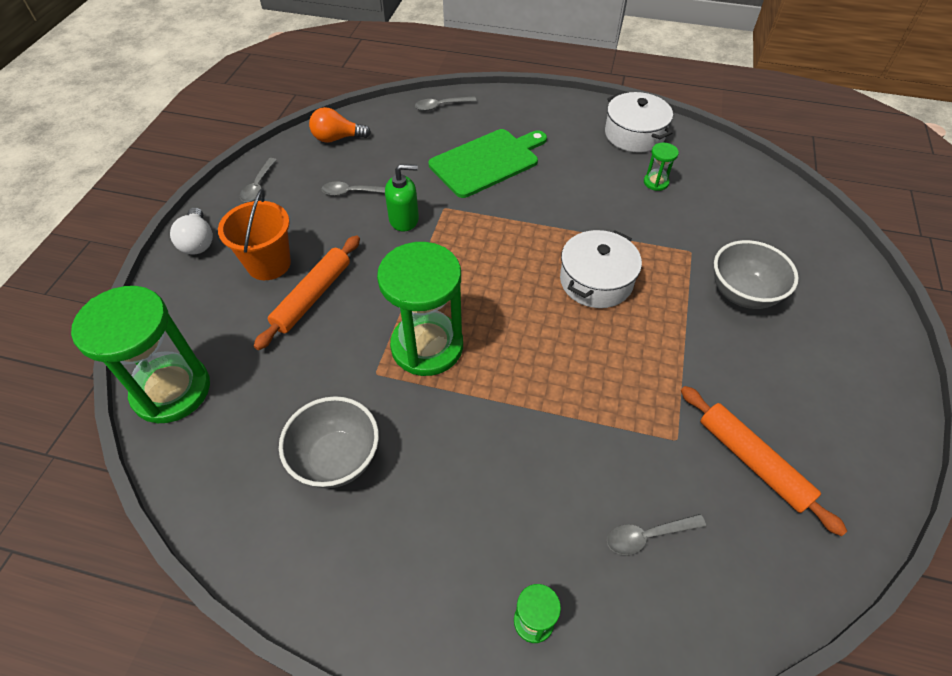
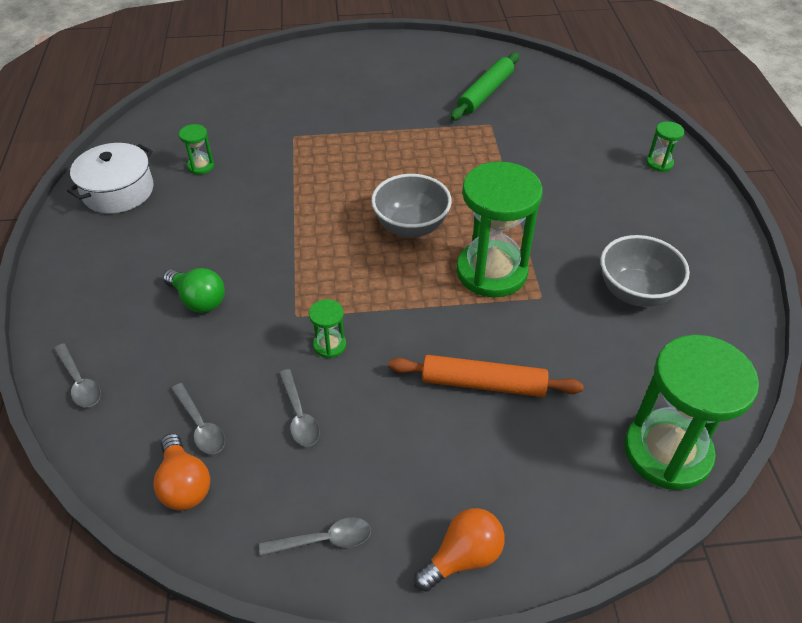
camera: 110 degrees left, 5 degrees down
(198, 242) = (462, 557): white light bulb -> orange light bulb
(269, 264) = (459, 450): orange bucket -> none
(404, 219) = (329, 345): green soap dispenser -> green hourglass
(487, 161) = (198, 300): green cutting board -> green light bulb
(596, 281) = (356, 183): white pot -> none
(647, 536) = (569, 128): grey spoon -> grey spoon (200, 426)
(742, 294) = (333, 106): grey bowl -> grey bowl (411, 227)
(752, 461) = (485, 93): orange rolling pin -> green rolling pin

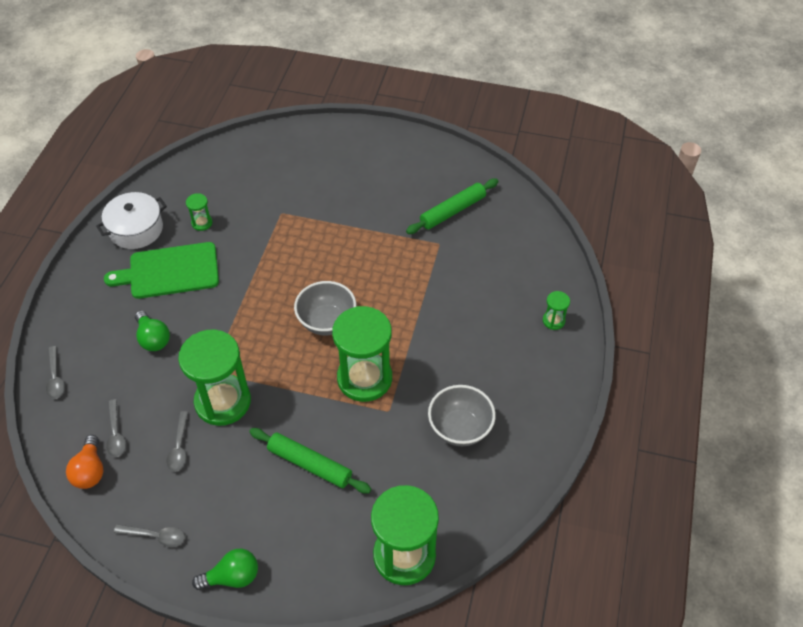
camera: 20 degrees right, 5 degrees up
(184, 223) = (170, 271): none -> green cutting board
(329, 345) = (223, 401): green hourglass -> green hourglass, size x2.34
(462, 557) = (232, 577): orange light bulb -> green light bulb
(483, 383) = (309, 464): orange rolling pin -> green rolling pin

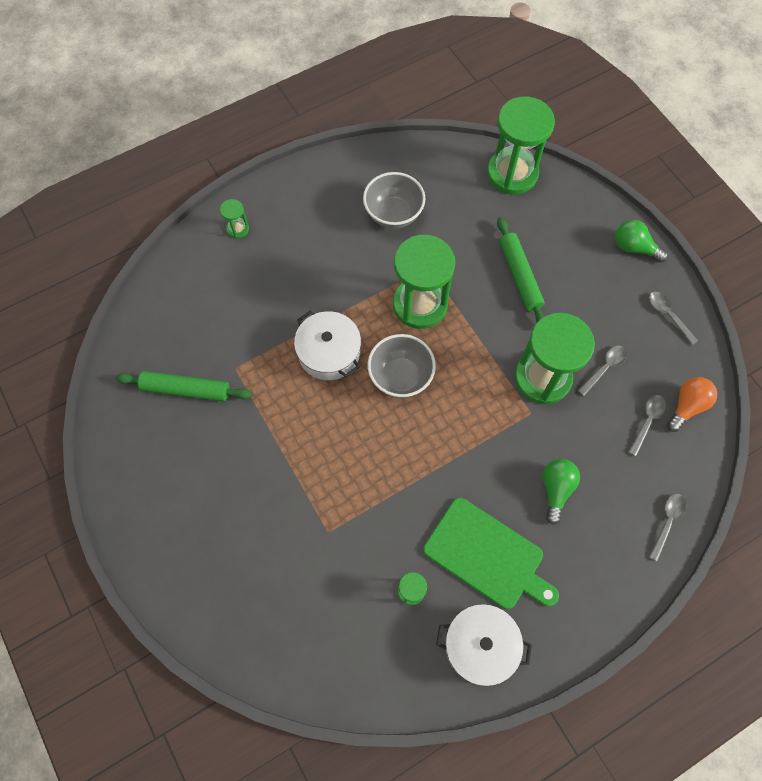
camera: 135 degrees left, 15 degrees up
(391, 298) = (329, 352): none -> white pot

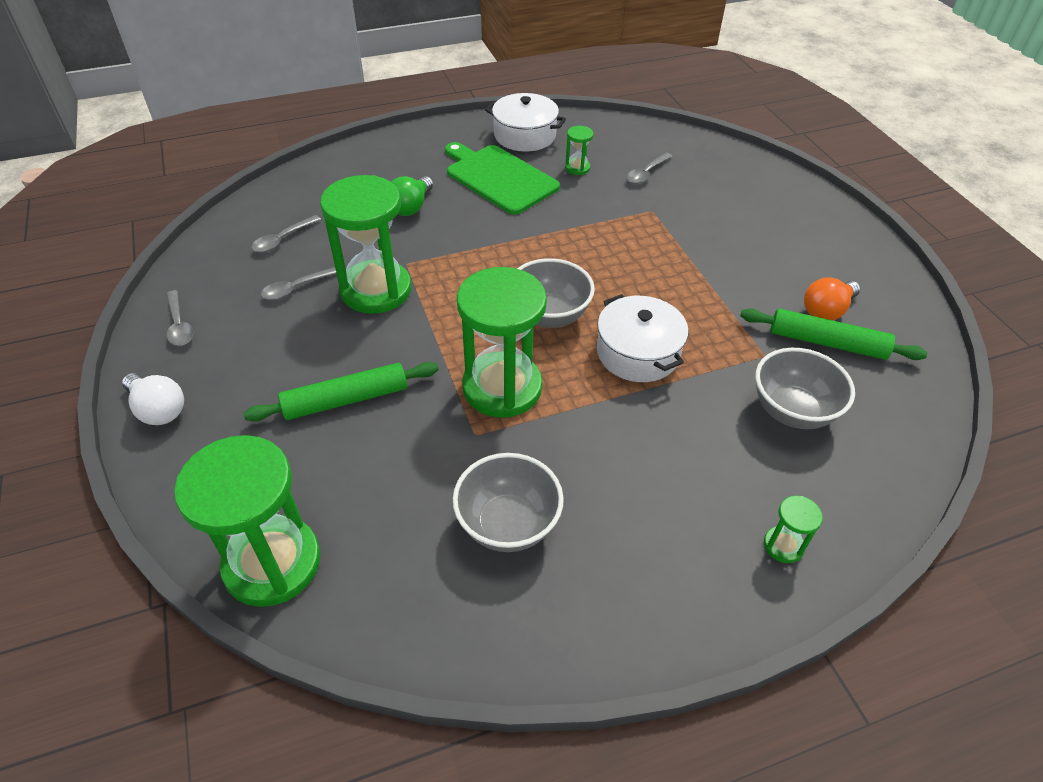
camera: 170 degrees left, 20 degrees down
(221, 321) = (792, 411): none -> grey bowl
(519, 276) = (346, 400): green rolling pin -> green rolling pin turned 75 degrees clockwise
(634, 248) = (158, 409): green light bulb -> white light bulb
(667, 522) = (317, 174): grey spoon -> grey spoon (646, 173)
(687, 406) = (229, 244): orange light bulb -> orange light bulb (826, 311)

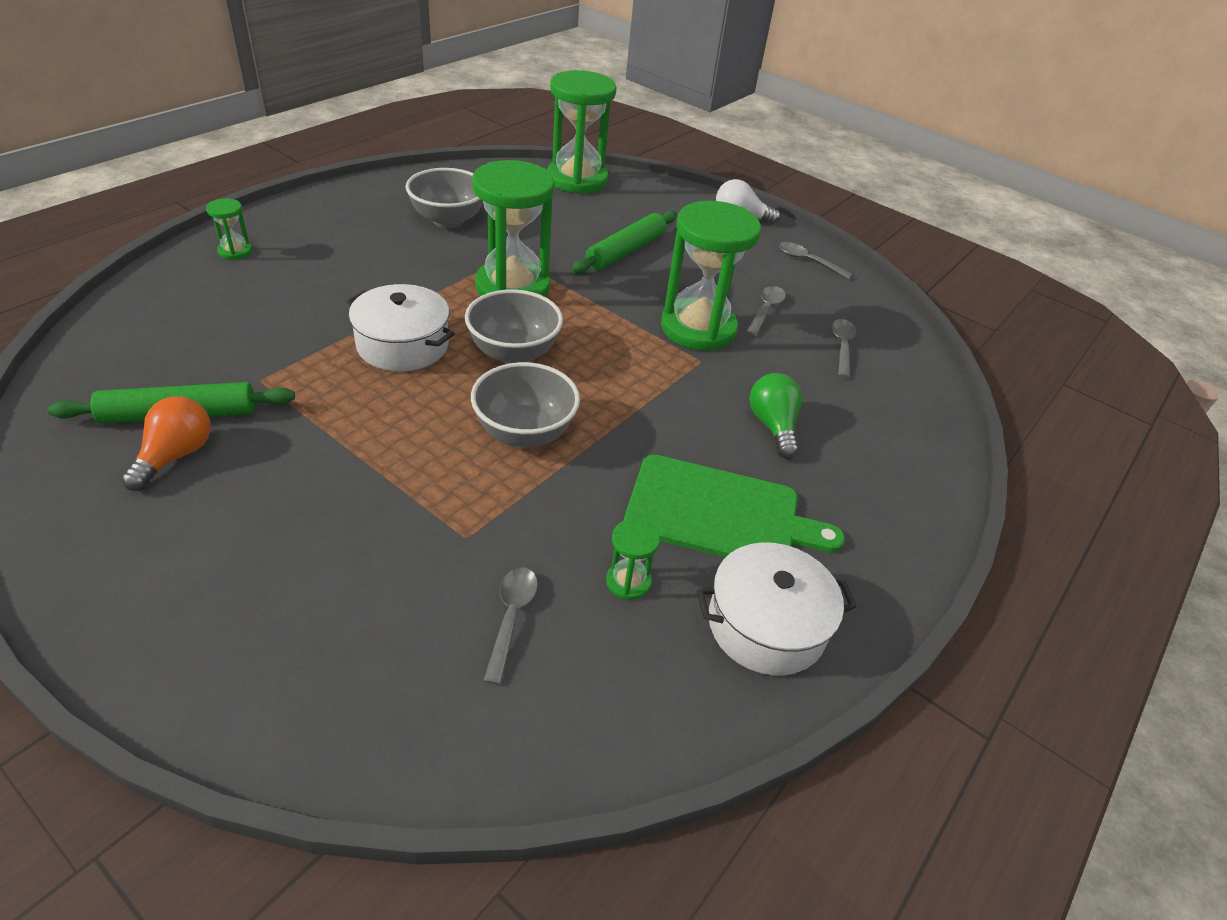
camera: 145 degrees right, 5 degrees down
(792, 411) = (227, 337): grey bowl -> grey bowl (524, 433)

